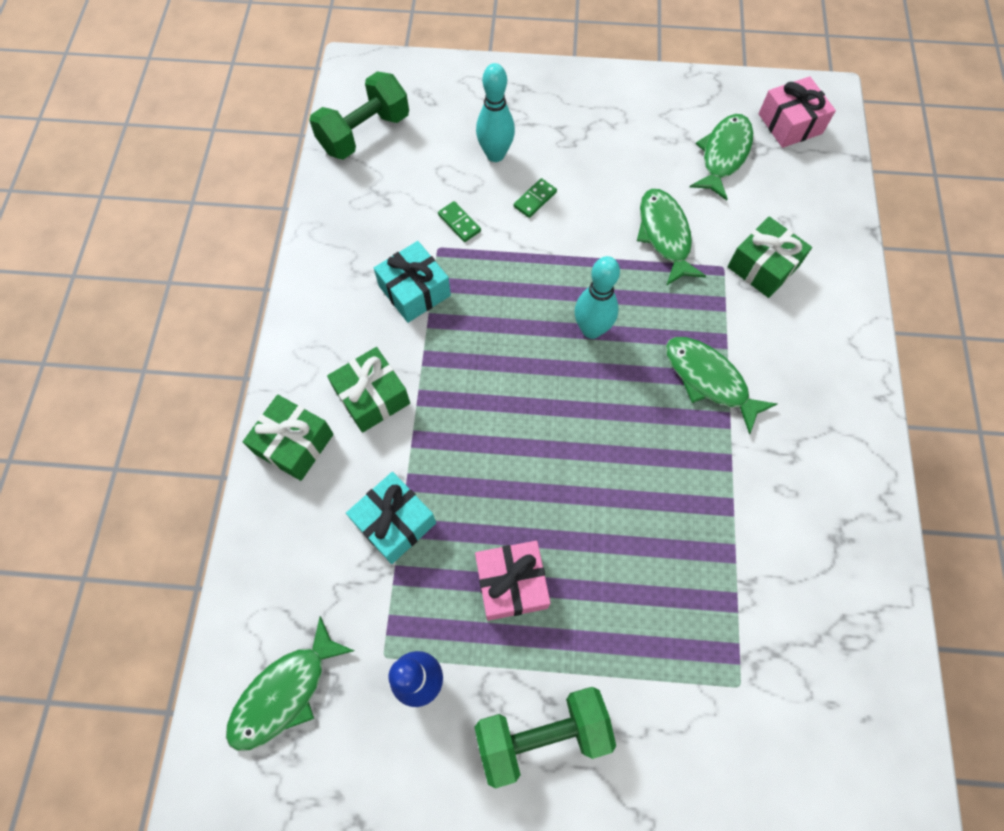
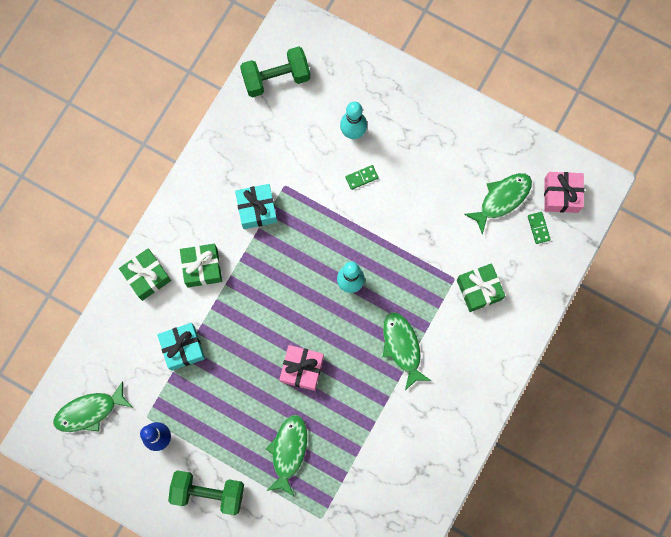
camera: 25 degrees right, 10 degrees up
(459, 223) = (306, 173): green domino -> green domino (538, 228)
(511, 583) = (229, 411): pink gift -> pink gift (302, 369)
(664, 235) = (430, 240): green fish -> green fish (288, 451)

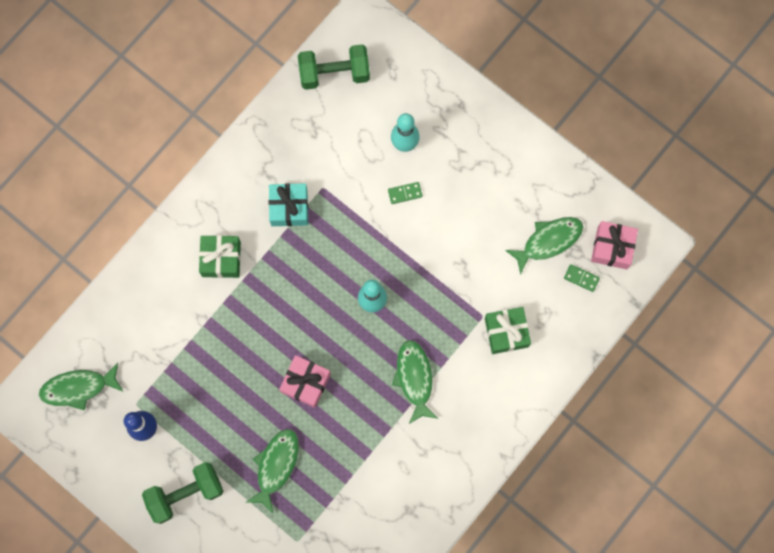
camera: 10 degrees right, 0 degrees up
(147, 276) = (162, 258): green gift -> none
(182, 348) = (186, 339): turquoise gift -> none
(208, 492) = (185, 493): green dumbbell -> green dumbbell turned 45 degrees counterclockwise
(538, 228) = (581, 278): green domino -> green domino turned 60 degrees counterclockwise

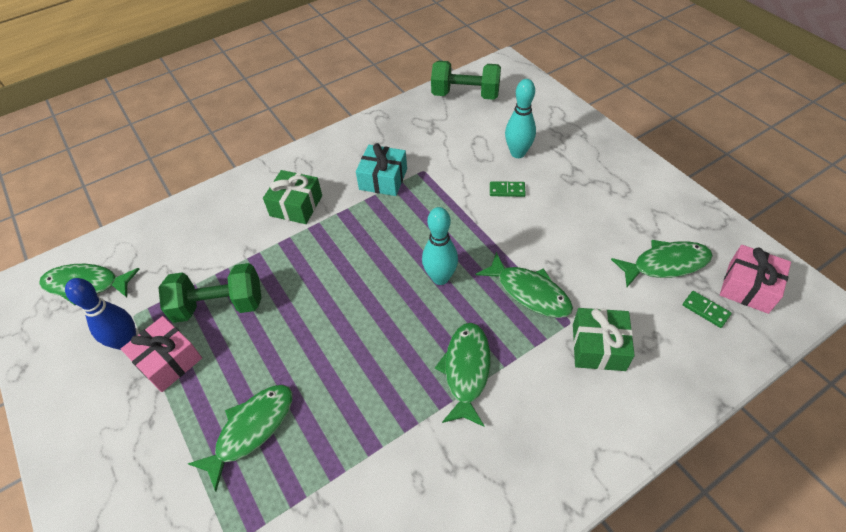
camera: 20 degrees right, 25 degrees down
(185, 493) = (125, 432): green dumbbell -> green dumbbell (219, 305)
(306, 383) = (331, 341): pink gift -> pink gift (168, 361)
(446, 297) = (529, 292): none -> green fish

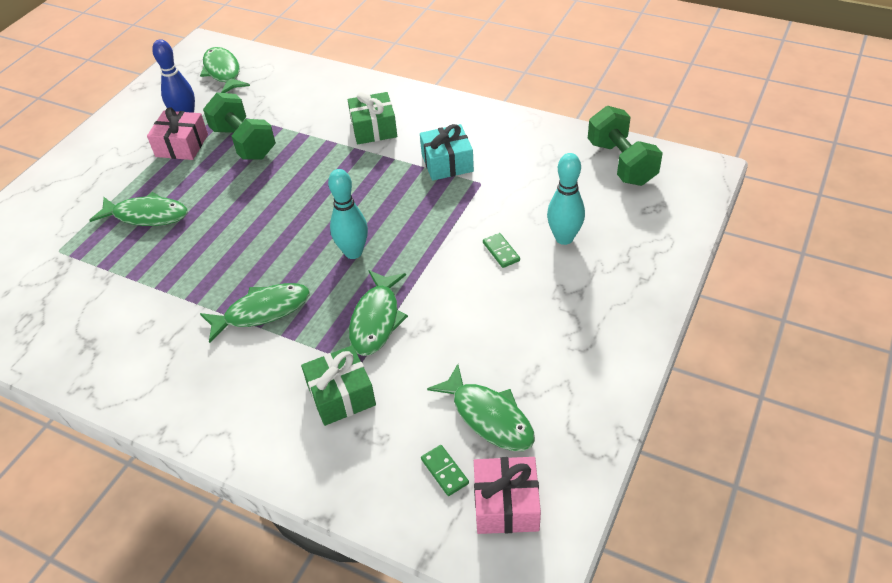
camera: 60 degrees right, 5 degrees down
(705, 310) = (444, 471): green domino -> green domino turned 45 degrees counterclockwise

